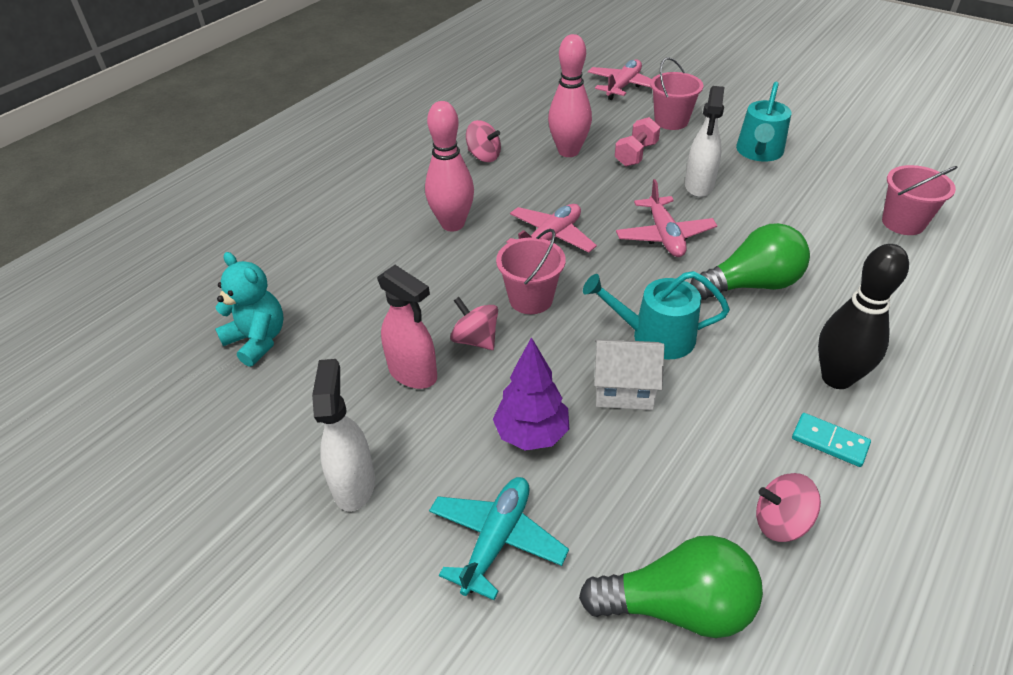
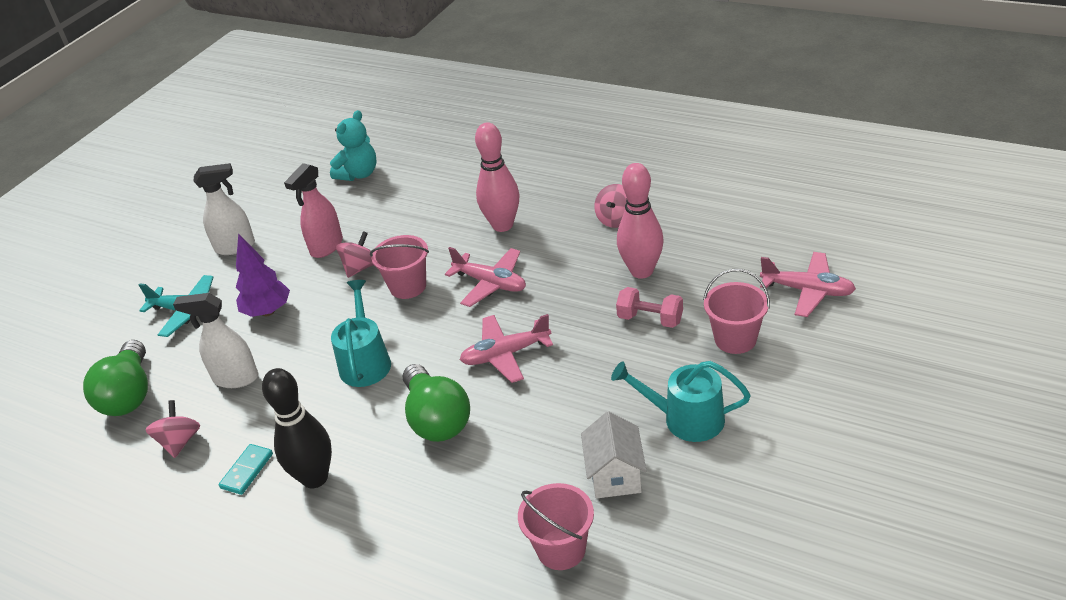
camera: 85 degrees right, 5 degrees down
(624, 389) = (307, 351): white house -> white house (615, 475)
(699, 186) = (599, 372): white spray bottle -> white spray bottle (235, 378)

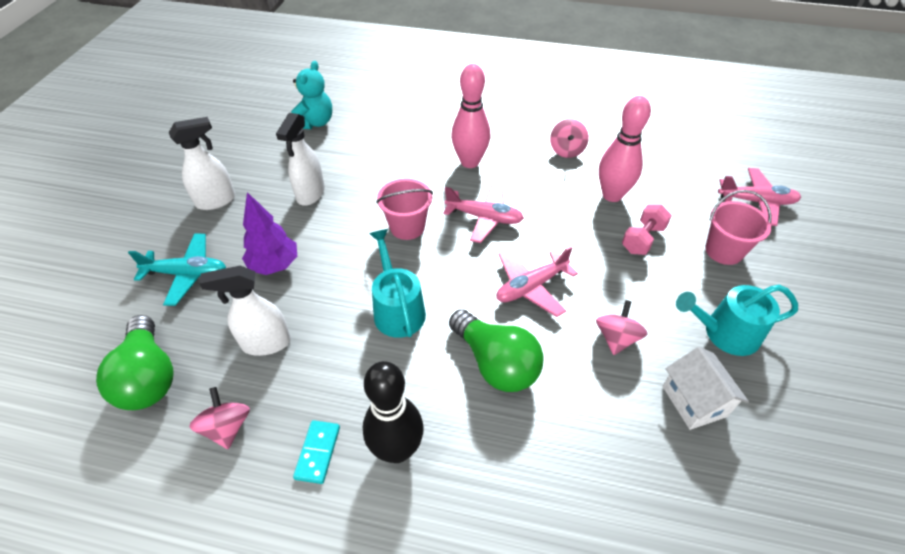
camera: 20 degrees left, 10 degrees up
(326, 247) = (310, 194): pink spray bottle -> white spray bottle
(360, 268) = (353, 212): pink spinning top -> pink spinning top (616, 338)
(561, 549) = (686, 494): pink bucket -> none
(650, 319) = (642, 239): pink dumbbell -> pink dumbbell turned 60 degrees counterclockwise

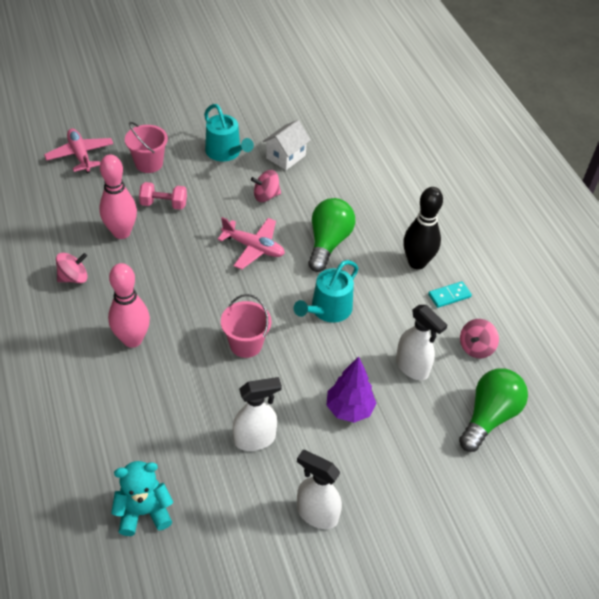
camera: 125 degrees left, 0 degrees up
(187, 274) = (403, 466): turquoise plane -> none
(484, 217) = (201, 300): pink plane -> none

